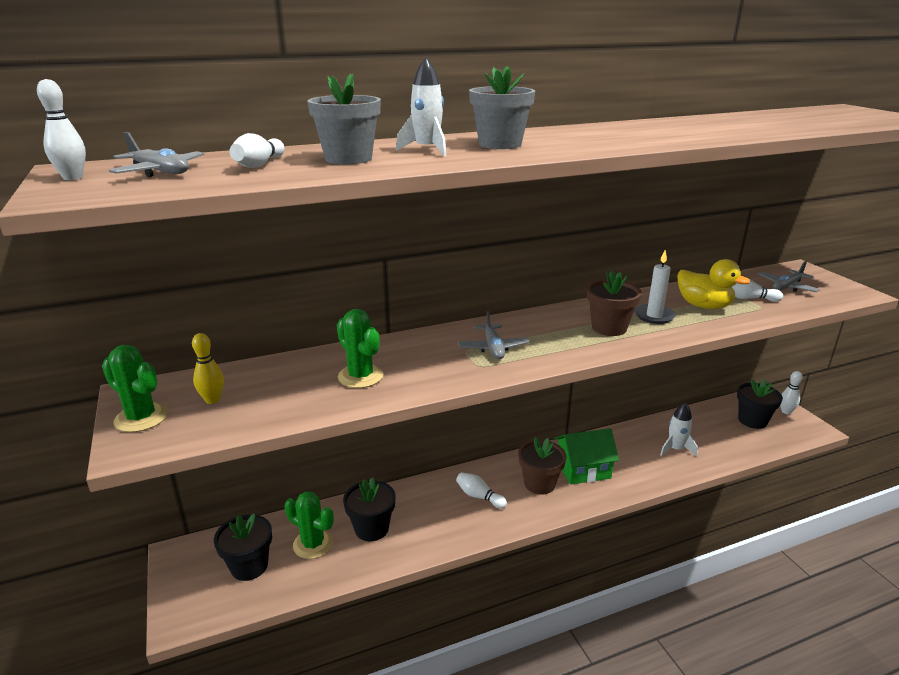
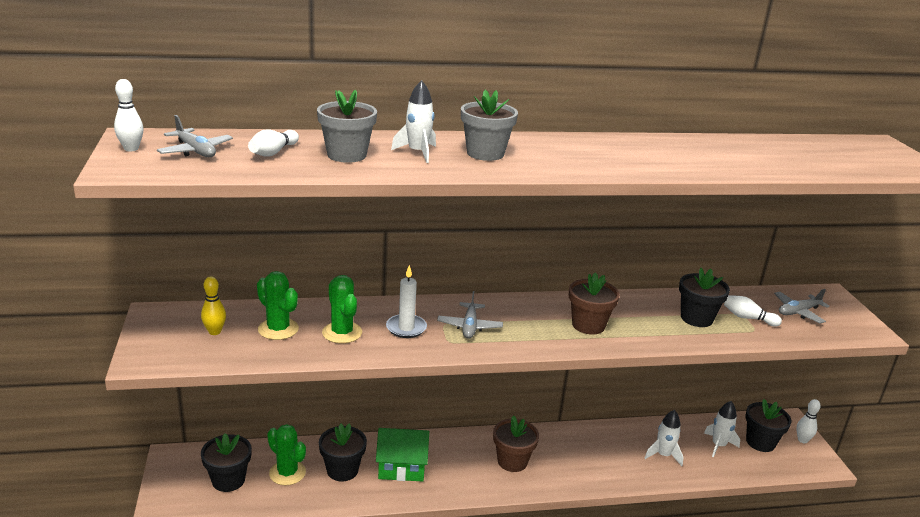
camera: 10 degrees right, 0 degrees up
(141, 418) = (155, 337): green cactus -> green cactus (278, 329)
(479, 496) = (450, 462): white bowling pin -> none
(583, 469) = (560, 456): green house -> green house (402, 467)
(654, 316) = (640, 320): white candle -> white candle (406, 328)
(703, 306) = (696, 318): yellow duck -> black flower pot
(718, 430) = (718, 445): none -> white rocket

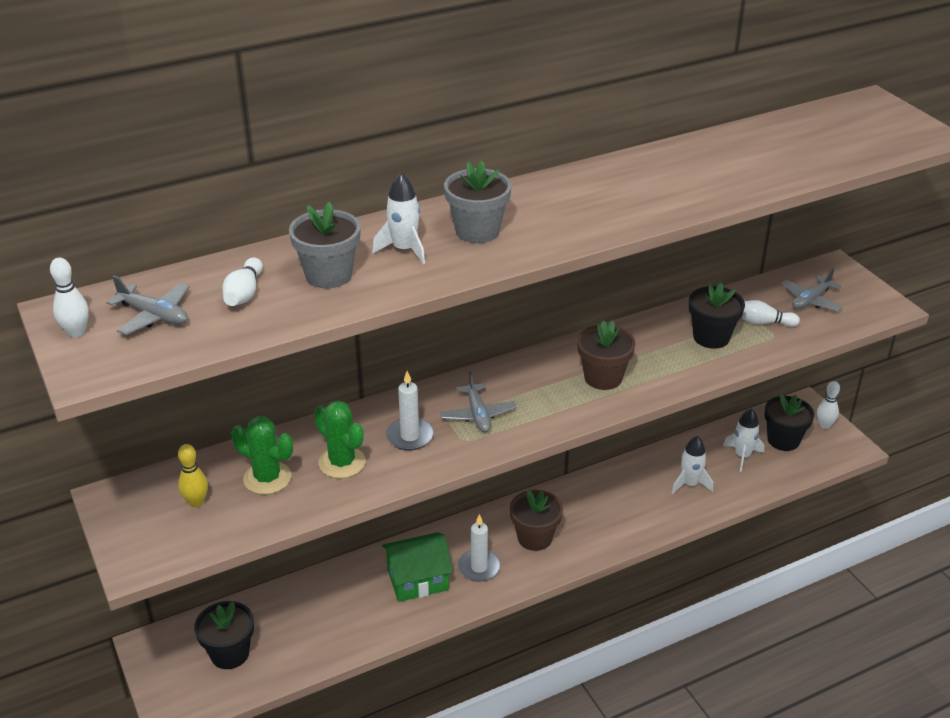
camera: 15 degrees left, 10 degrees up
(287, 473) = (293, 625): green cactus -> none
(342, 470) = (353, 603): black flower pot -> none
(456, 471) = (479, 567): none -> white candle

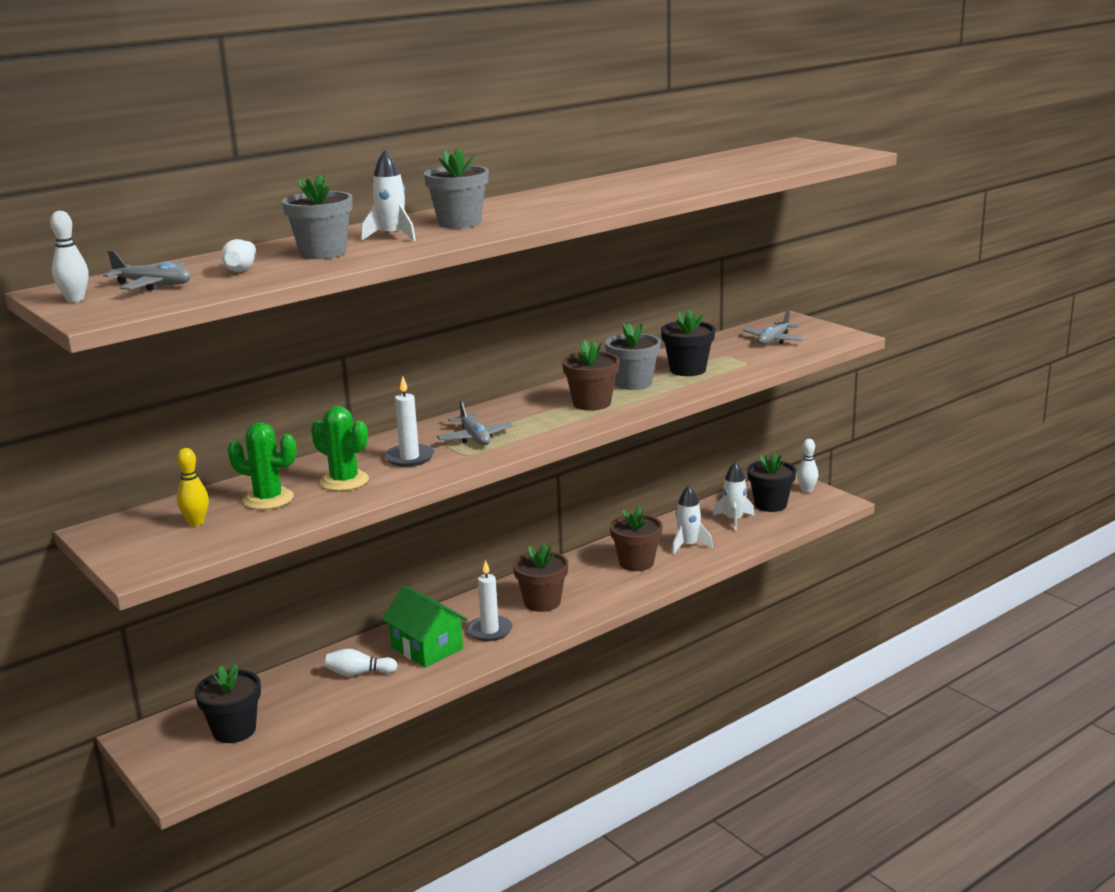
camera: 10 degrees left, 15 degrees down
(417, 579) = (427, 648): green house -> green house turned 75 degrees clockwise
(634, 499) = (636, 562): none -> brown flower pot
(651, 351) = (633, 383): none -> grey flower pot
(763, 322) = (733, 357): white bowling pin -> white bowling pin (359, 673)

